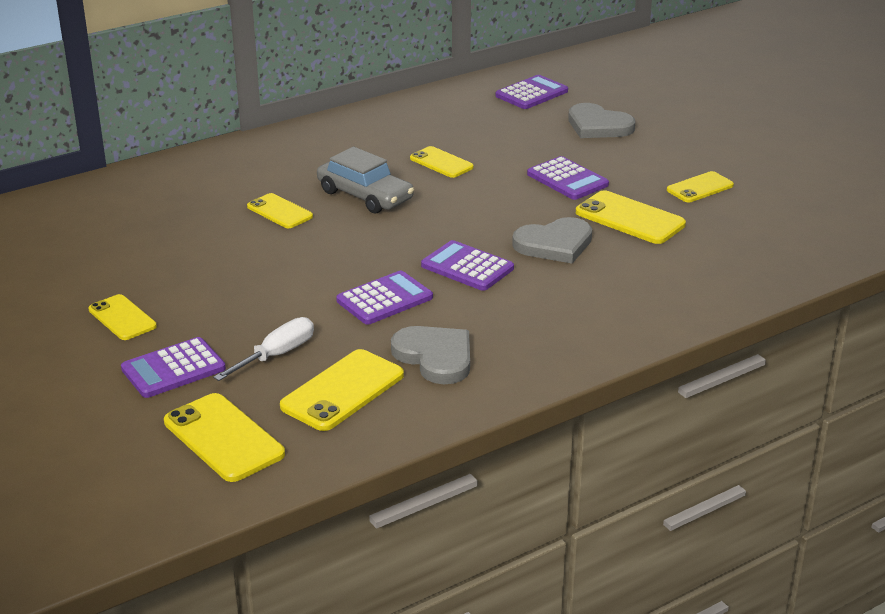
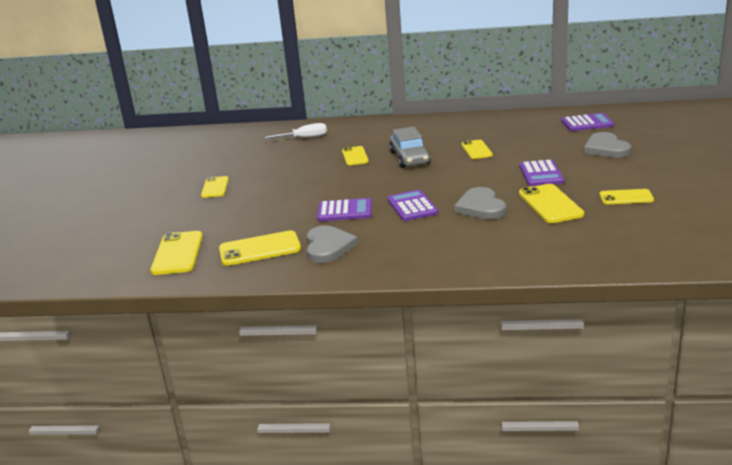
camera: 40 degrees right, 5 degrees down
(173, 369) = (202, 216): purple calculator -> none
(276, 355) = (254, 223): white screwdriver -> white screwdriver (304, 138)
(554, 244) = (481, 207): grey heart -> grey heart turned 60 degrees clockwise

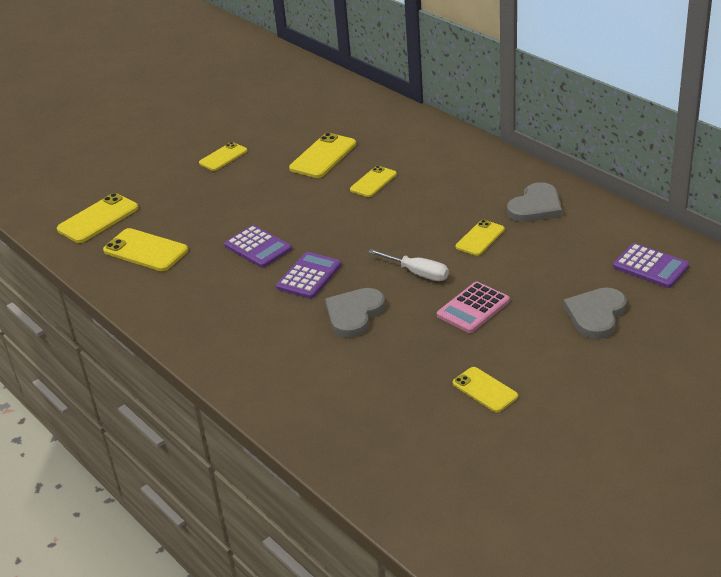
camera: 45 degrees right, 10 degrees up
(304, 138) = (376, 131): white screwdriver -> white screwdriver (417, 273)
(328, 247) = (186, 280): grey heart -> grey heart (536, 207)
(409, 158) = (409, 212): grey car -> none
(541, 174) = (473, 308): purple calculator -> pink calculator
(550, 204) = (410, 351): yellow phone -> yellow phone (323, 156)

